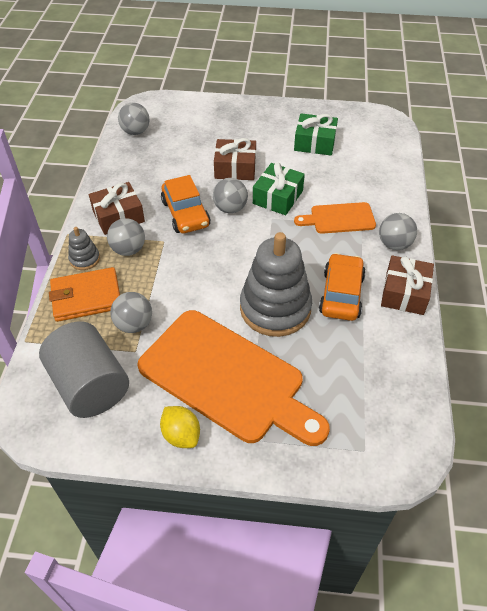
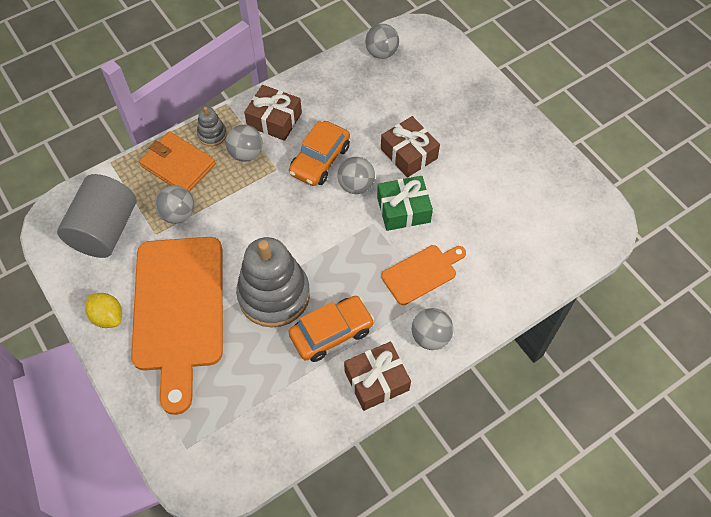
camera: 50 degrees right, 10 degrees up
(181, 435) = (108, 316): yellow lemon -> yellow lemon turned 60 degrees counterclockwise
(315, 143) = (506, 188): green gift -> none
(339, 218) = (422, 273): orange cutting board -> orange cutting board turned 105 degrees clockwise

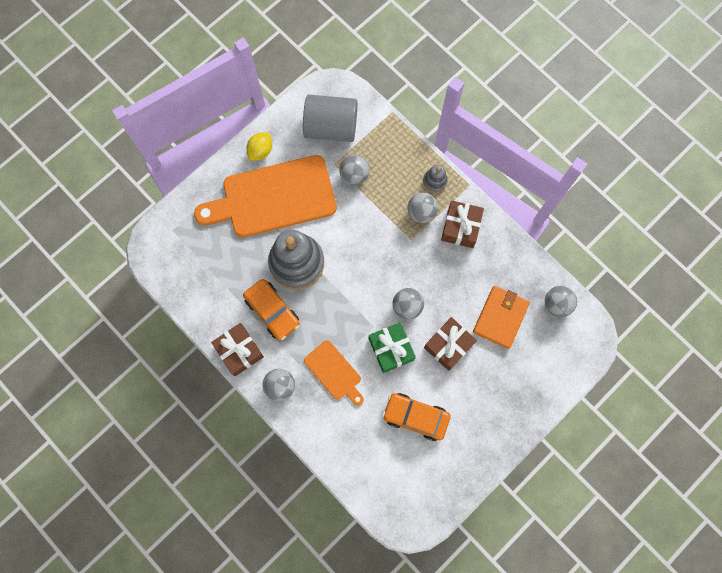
camera: 80 degrees right, 15 degrees up
(178, 165) = (400, 163): orange wallet -> orange wallet (500, 317)
(320, 160) = (427, 272): orange car -> orange car (415, 417)

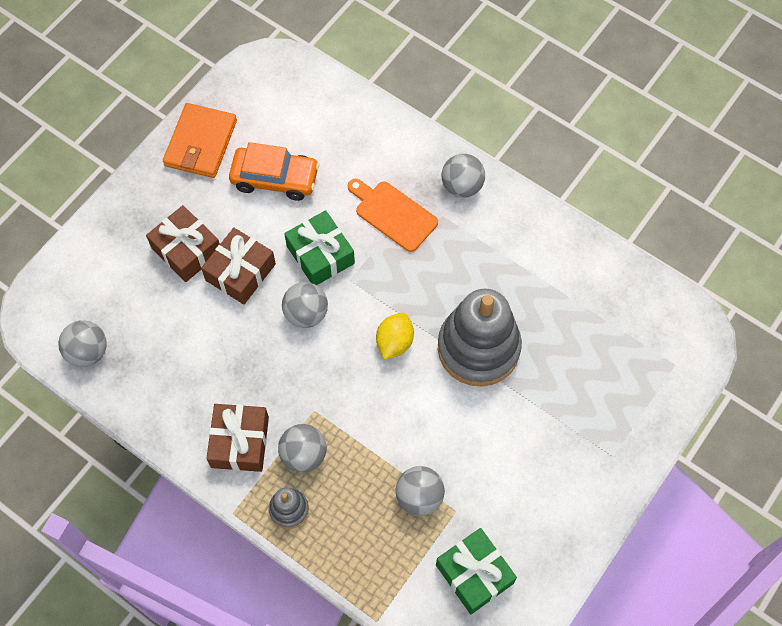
camera: 170 degrees right, 10 degrees down
(239, 351) = (528, 219): brown gift -> brown gift (186, 250)
(260, 151) = (578, 512): yellow lemon -> yellow lemon (394, 342)
(272, 311) = (496, 276): orange car -> none
(273, 198) = (538, 439): orange cutting board -> none
(331, 127) = (474, 574): grey cylinder -> green gift
(500, 317) = (169, 321): orange wallet -> orange wallet (200, 143)

